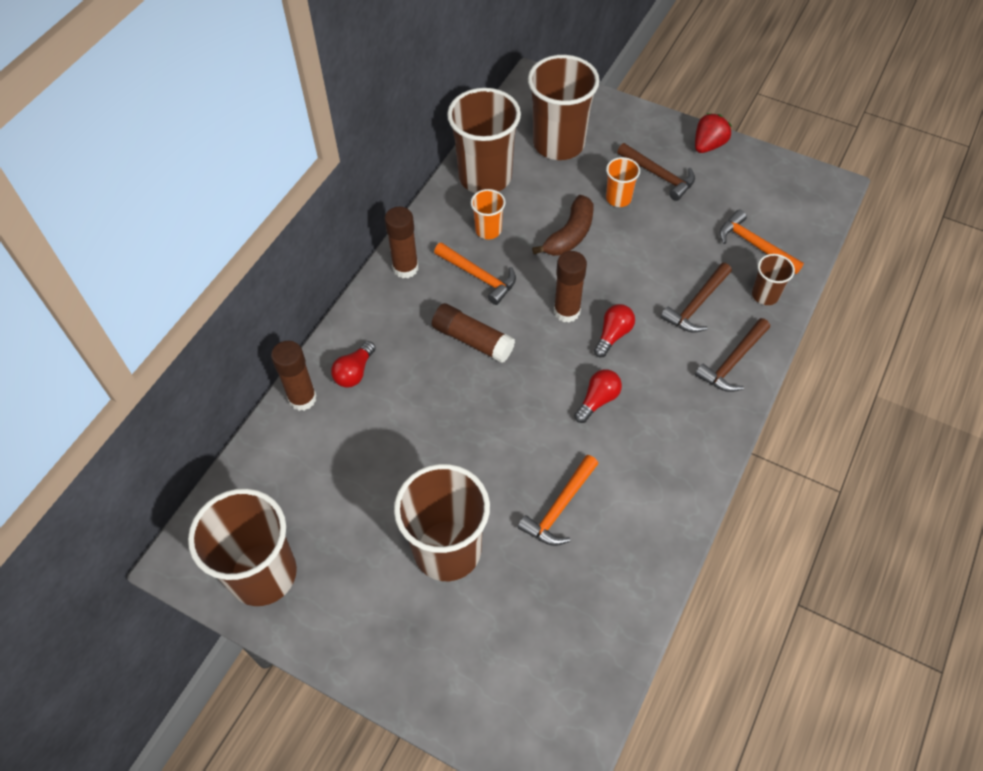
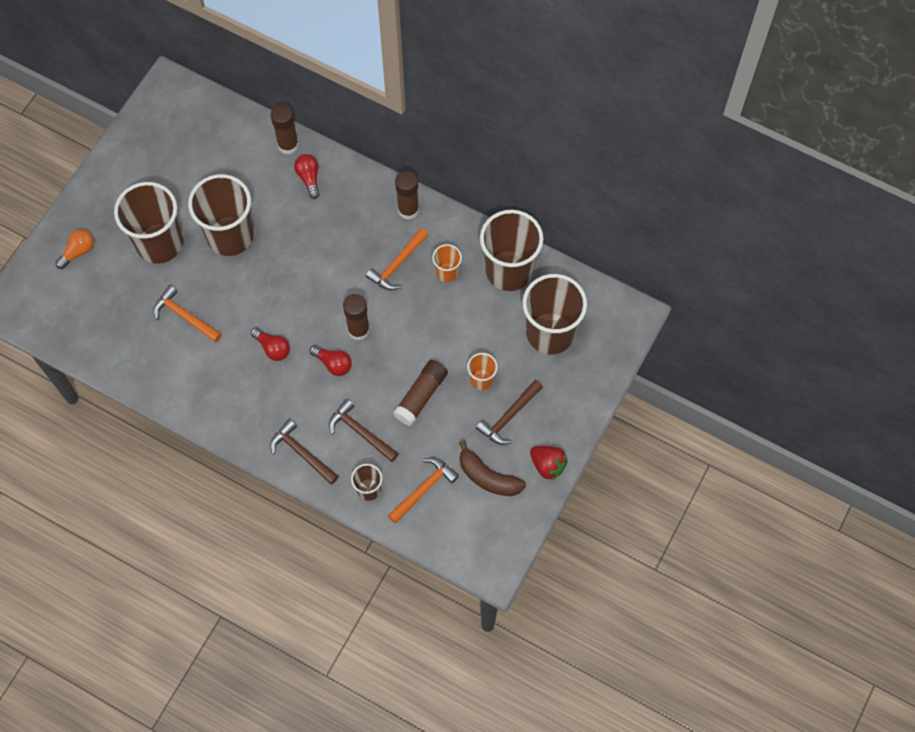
camera: 90 degrees right, 10 degrees up
(262, 574) = (153, 132): brown cup -> brown cup (230, 236)
(354, 372) = (309, 178): red light bulb -> red light bulb turned 45 degrees clockwise
(460, 667) = (78, 252): none -> orange light bulb
(473, 340) = (334, 260): brown glue stick -> brown glue stick (421, 396)
(570, 235) = (440, 337): brown banana -> brown banana (488, 477)

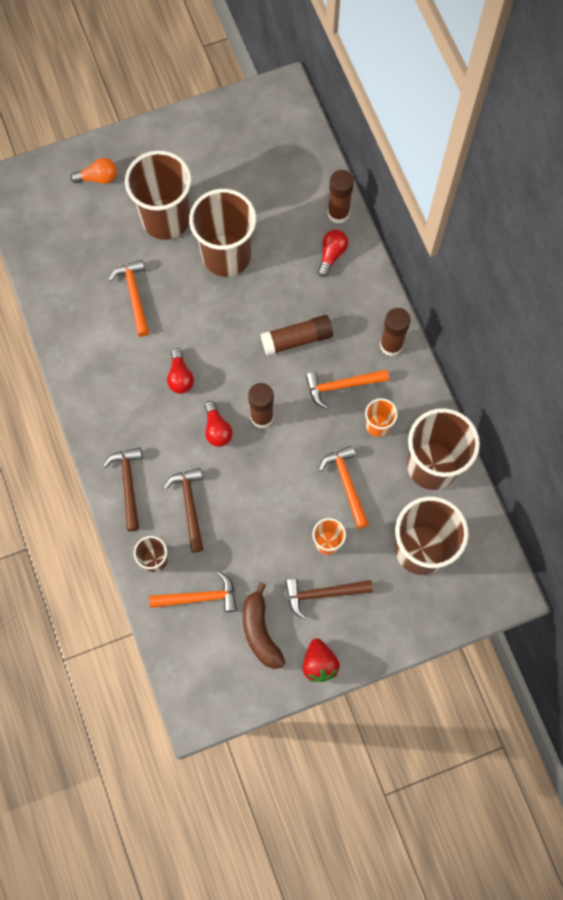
camera: 40 degrees right, 5 degrees up
(421, 396) = (264, 515): brown glue stick -> brown glue stick (297, 339)
(460, 329) = (346, 484): none -> orange hammer

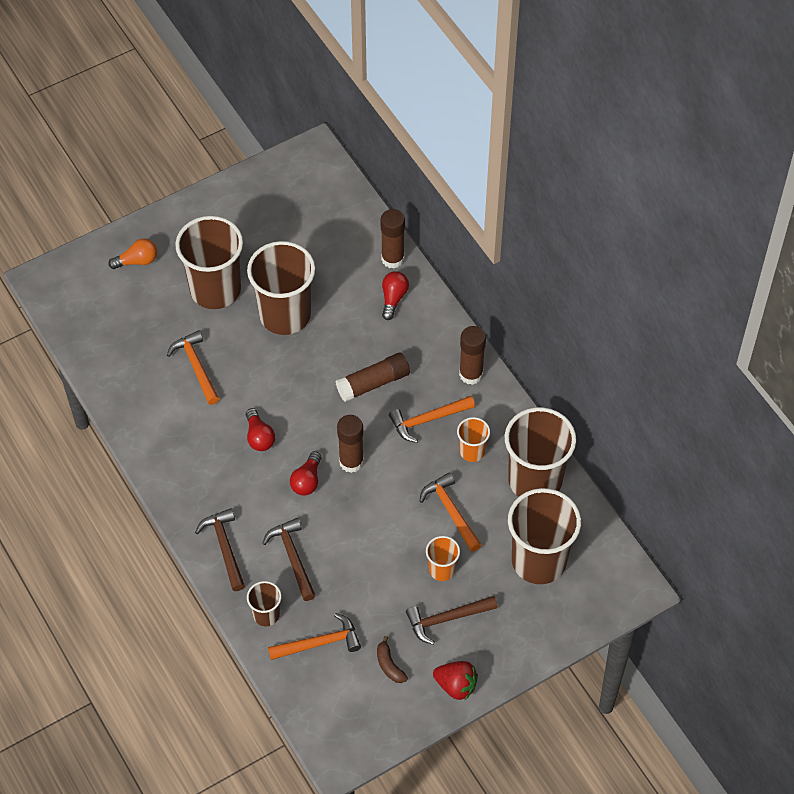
camera: 10 degrees left, 15 degrees down
(217, 429) = (307, 480): red light bulb -> red light bulb turned 45 degrees clockwise
(260, 631) = (389, 665): brown banana -> brown banana, size x0.58
(319, 663) = (456, 686): red strawberry -> red strawberry turned 45 degrees counterclockwise

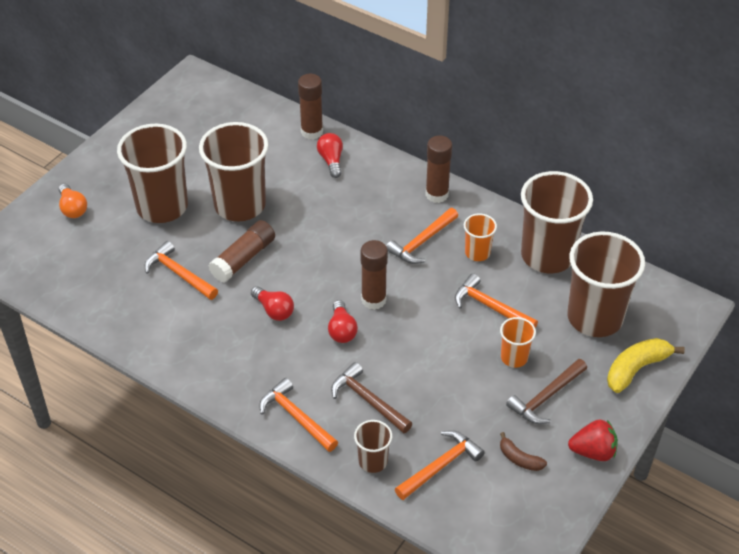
camera: 25 degrees left, 10 degrees down
(137, 261) = (73, 208): orange light bulb -> orange light bulb turned 105 degrees clockwise
(224, 547) = (296, 417): brown hammer -> orange hammer
(373, 383) = (354, 230): brown glue stick -> brown glue stick (243, 259)
(544, 626) = (636, 369): none -> yellow banana

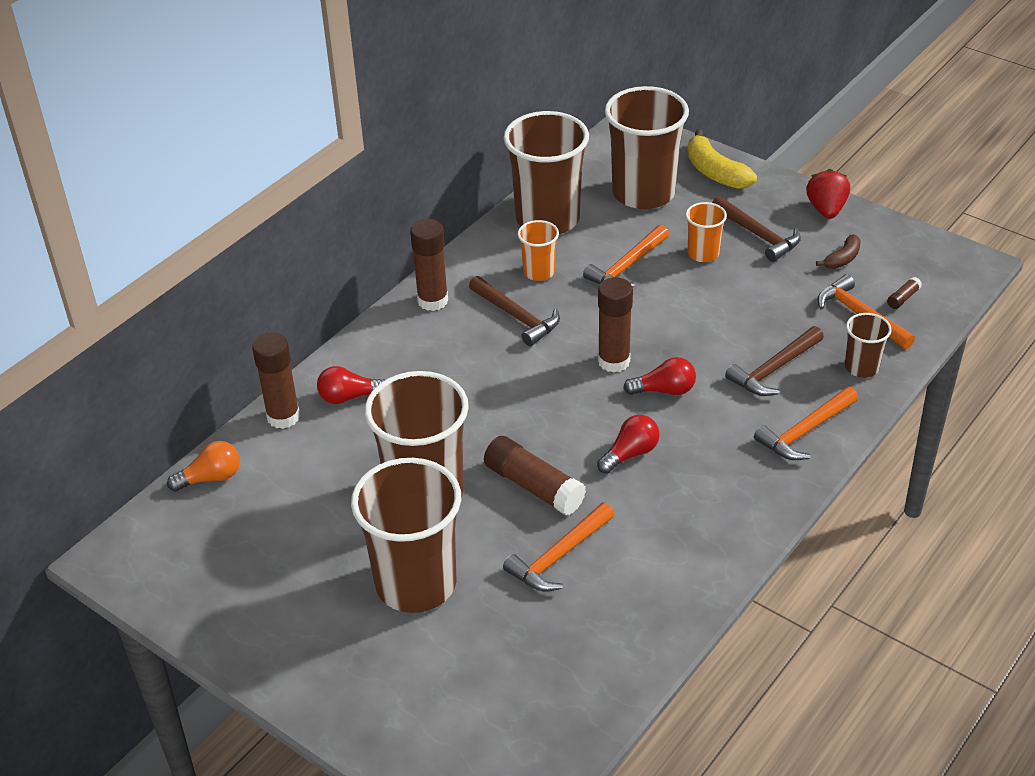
camera: 85 degrees left, 5 degrees down
(73, 208) = (404, 701): orange light bulb -> orange light bulb (210, 478)
(422, 242) = (517, 317): orange hammer -> brown hammer
(467, 501) = (903, 298): none -> brown glue stick

